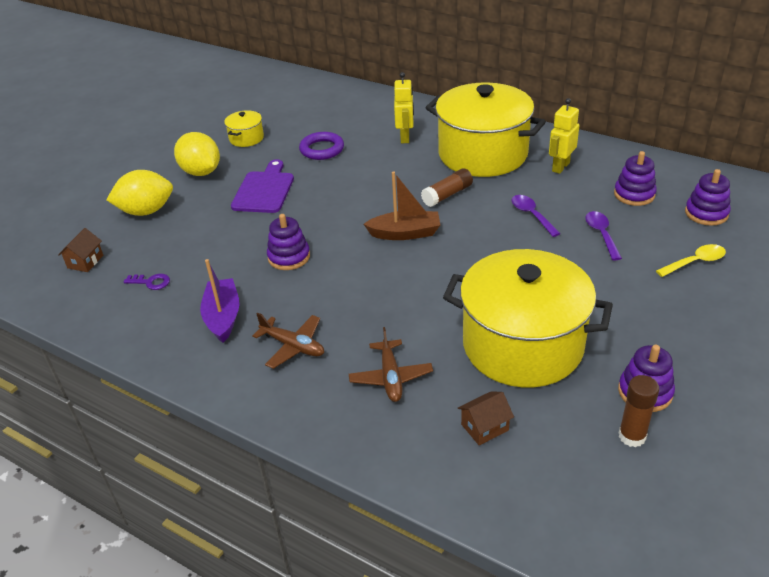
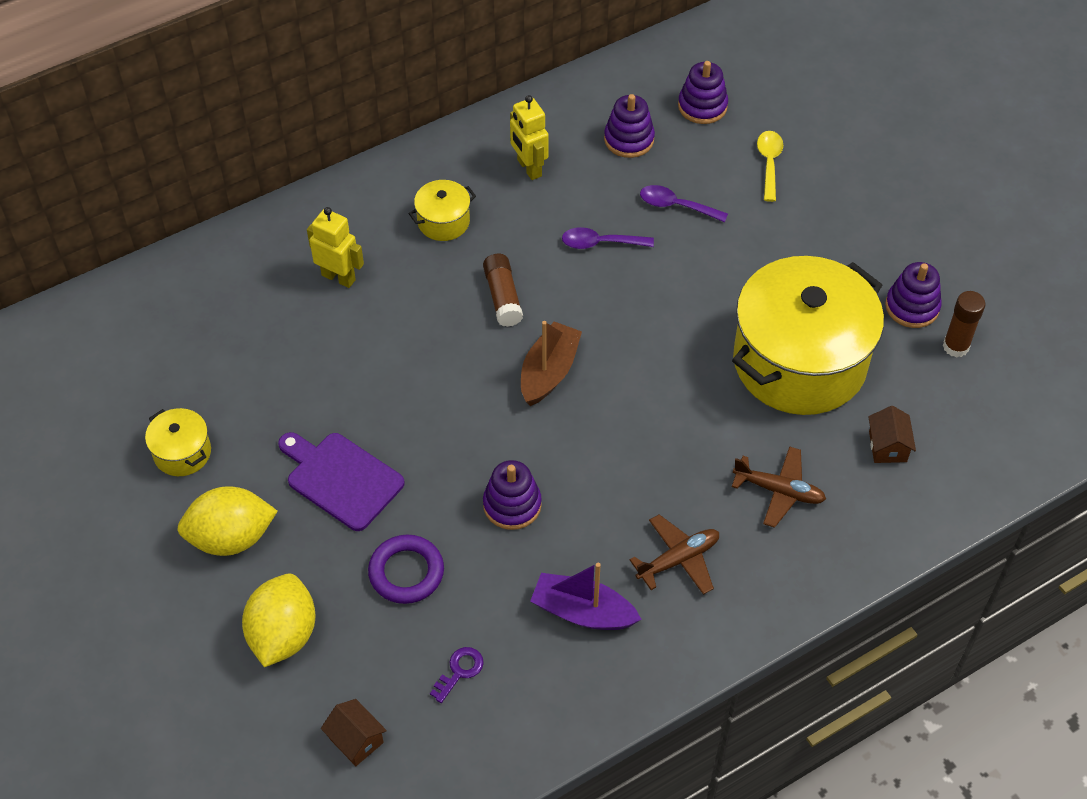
camera: 65 degrees left, 15 degrees up
(322, 149) = (291, 377): purple ring -> purple ring (406, 572)
(482, 154) = (443, 221): yellow pot -> yellow pot, size x0.42

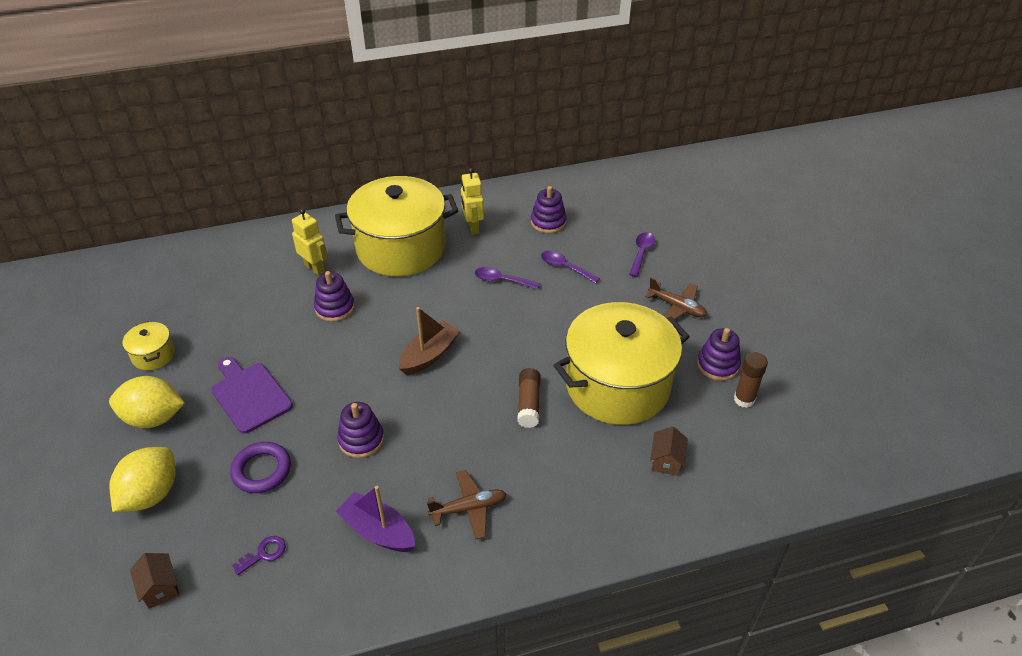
camera: 15 degrees right, 10 degrees down
(443, 221) = (401, 248): yellow pot -> yellow pot, size x2.40
(503, 297) = (419, 301): brown glue stick -> brown glue stick (528, 403)
(702, 106) = (607, 211): purple stacking toy -> purple stacking toy (335, 308)
(769, 163) = (641, 253): yellow spoon -> purple spoon
(779, 491) = (568, 475): brown plane -> brown plane (677, 307)

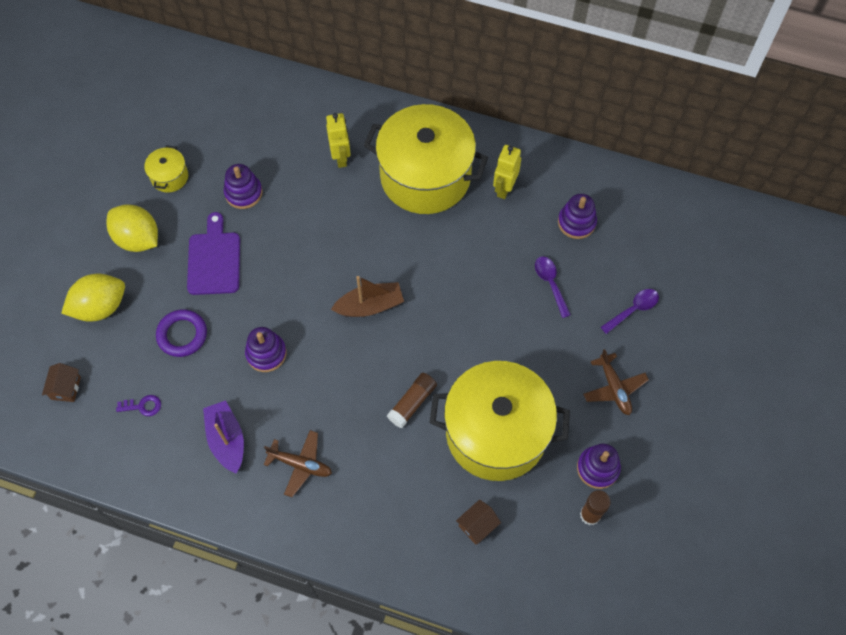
camera: 35 degrees right, 20 degrees up
(335, 308) = (329, 211): purple stacking toy -> purple stacking toy (243, 193)
(502, 280) = (484, 264): purple spoon -> none

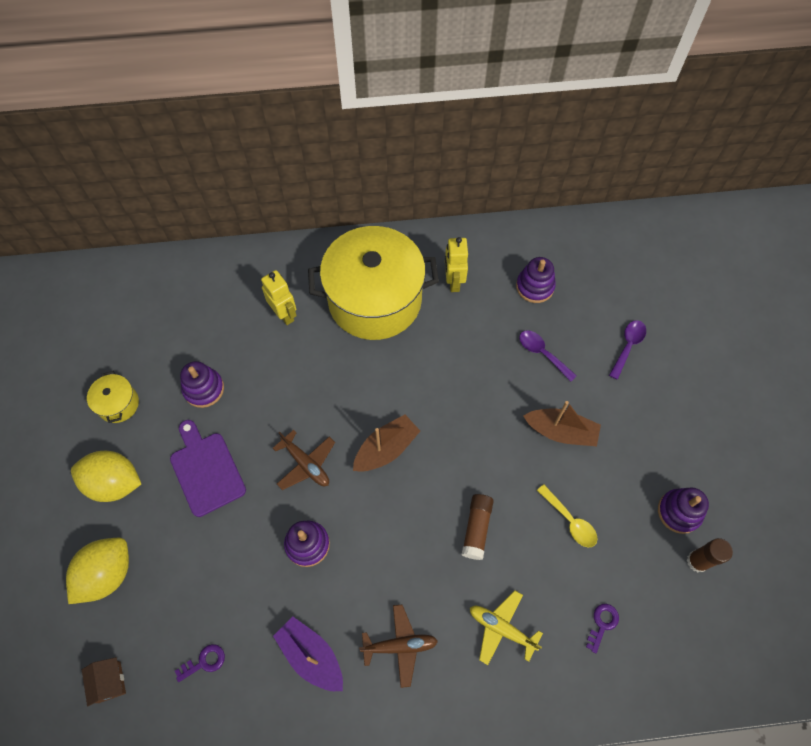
camera: 25 degrees left, 0 degrees up
(182, 335) = (210, 564): purple ring -> none
(390, 490) = (501, 628): none -> yellow plane
(477, 525) = (602, 624): brown house -> purple key
(496, 432) = (570, 521): yellow pot -> yellow spoon
(529, 356) = (561, 432): none -> brown boat
(614, 388) = (651, 428): brown plane -> brown plane (306, 464)

